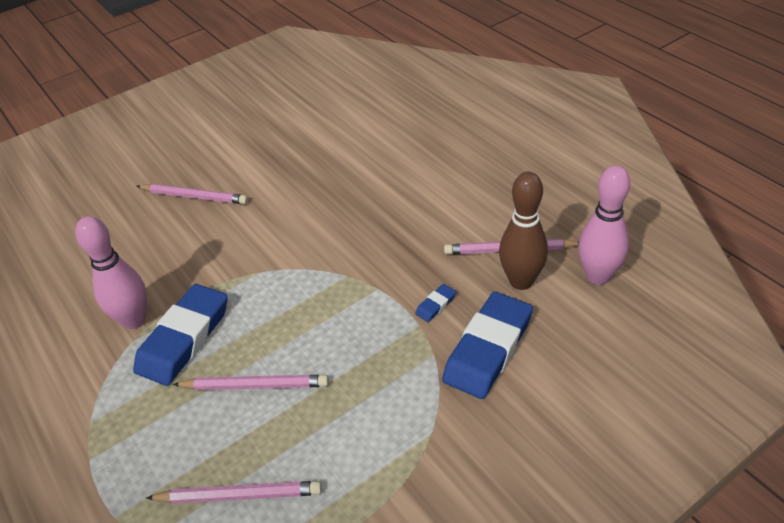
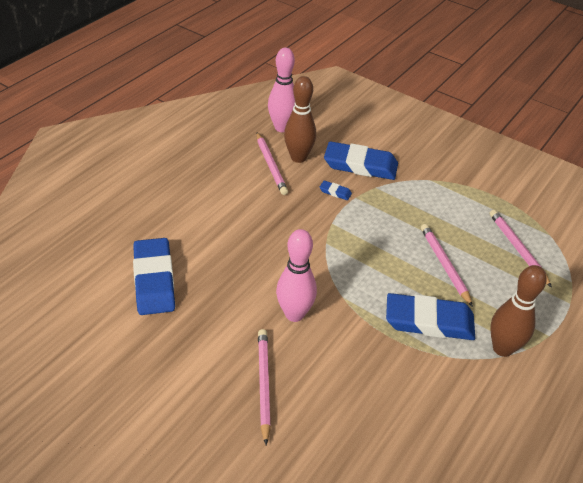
camera: 115 degrees left, 0 degrees up
(106, 397) = (502, 348): none -> brown bowling pin
(134, 320) = (429, 364): pink bowling pin -> pink bowling pin (294, 314)
(351, 143) = (154, 280): none -> blue eraser

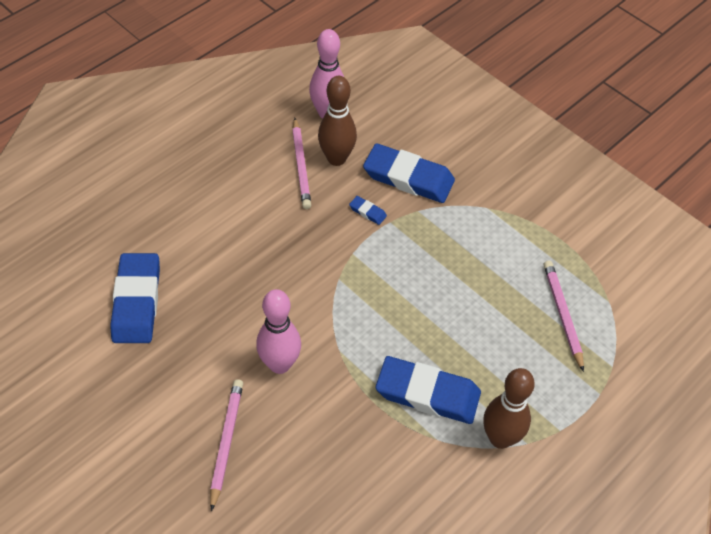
camera: 10 degrees right, 10 degrees up
(444, 265) = (468, 325): pink pencil -> none

